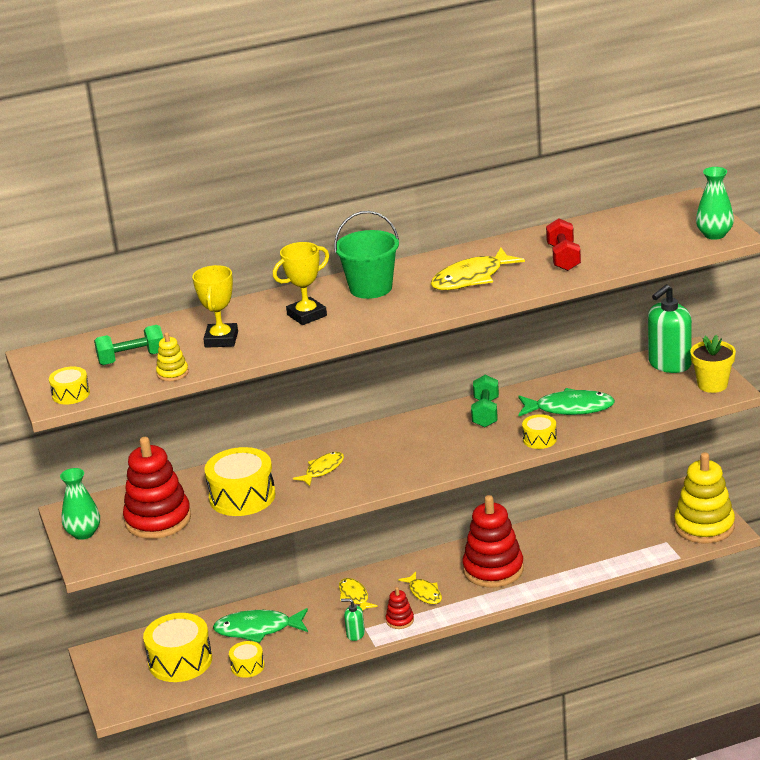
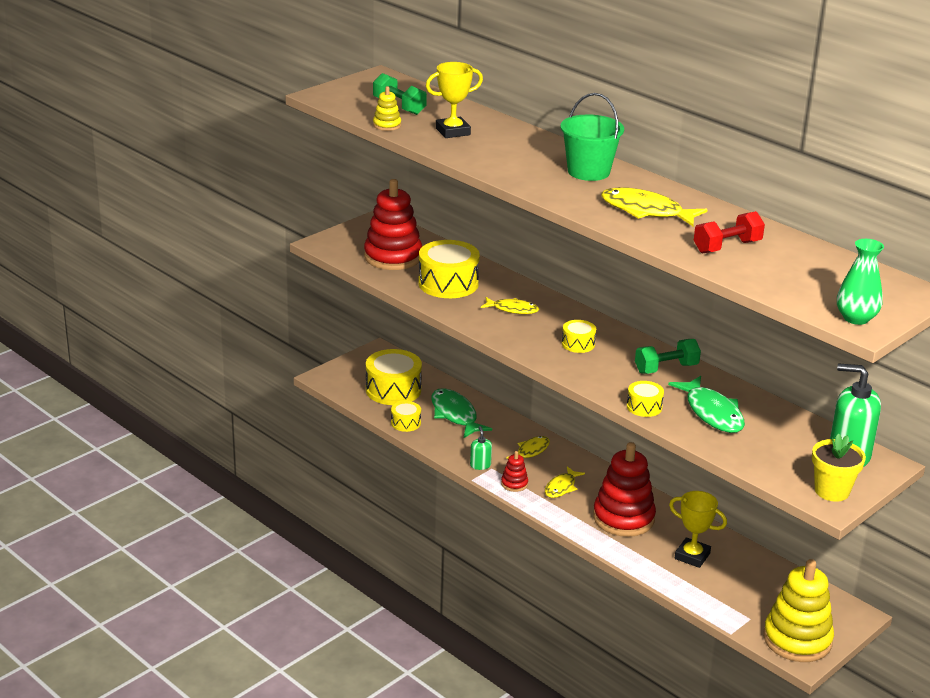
camera: 60 degrees right, 0 degrees up
(71, 394) = (332, 98): yellow drum -> yellow drum (578, 344)
(83, 533) = (356, 233): green vase -> none
(307, 315) = (519, 155): yellow trophy -> yellow trophy (692, 556)

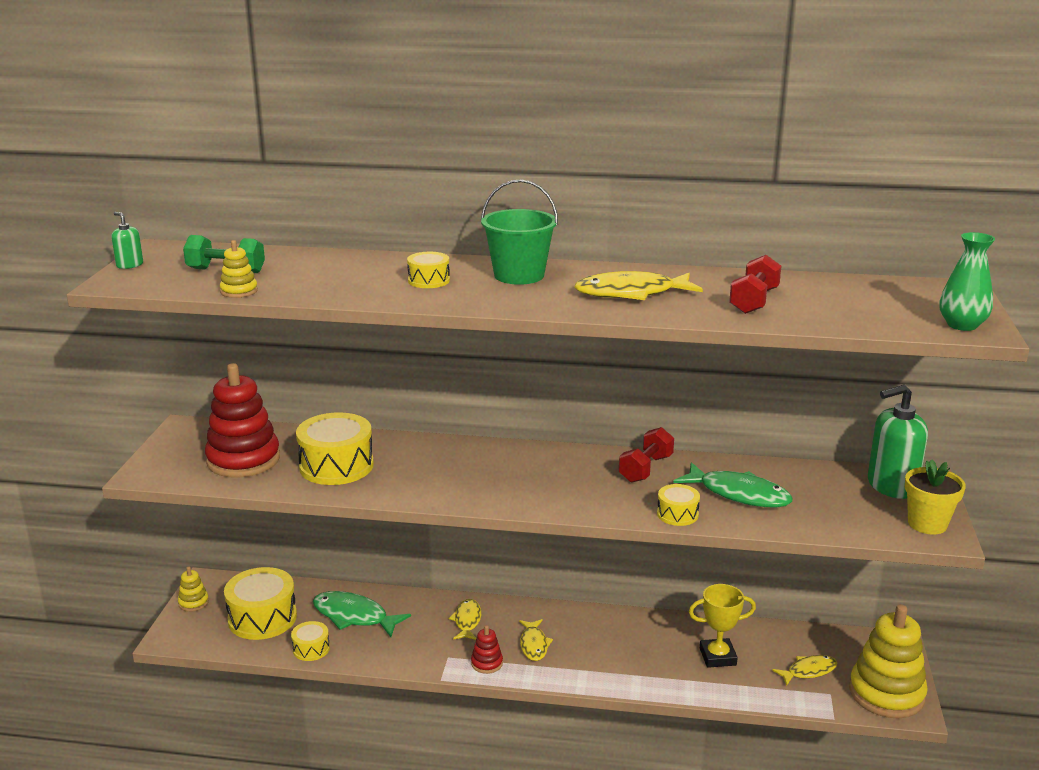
camera: 35 degrees left, 5 degrees down
(358, 361) = (193, 603): none -> yellow stacking toy
(453, 131) = (323, 278): yellow trophy -> none
(480, 465) = (433, 659): green soap dispenser -> green soap dispenser (129, 265)
(512, 309) = (434, 467): yellow fish -> yellow fish (808, 671)
(578, 344) = (539, 477): yellow drum -> yellow drum (429, 280)
(623, 518) = (621, 649): red stacking toy -> none
(666, 368) = (646, 469): green dumbbell -> red dumbbell

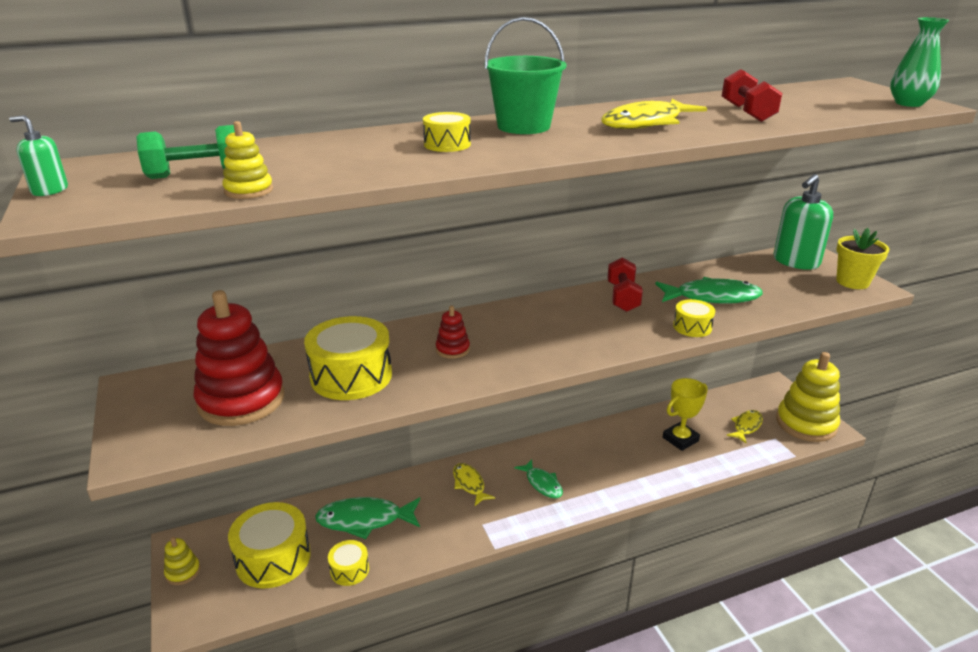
camera: 30 degrees left, 5 degrees up
(487, 663) = (519, 516): red stacking toy -> red stacking toy (452, 349)
(534, 645) = (542, 484): yellow fish -> green fish

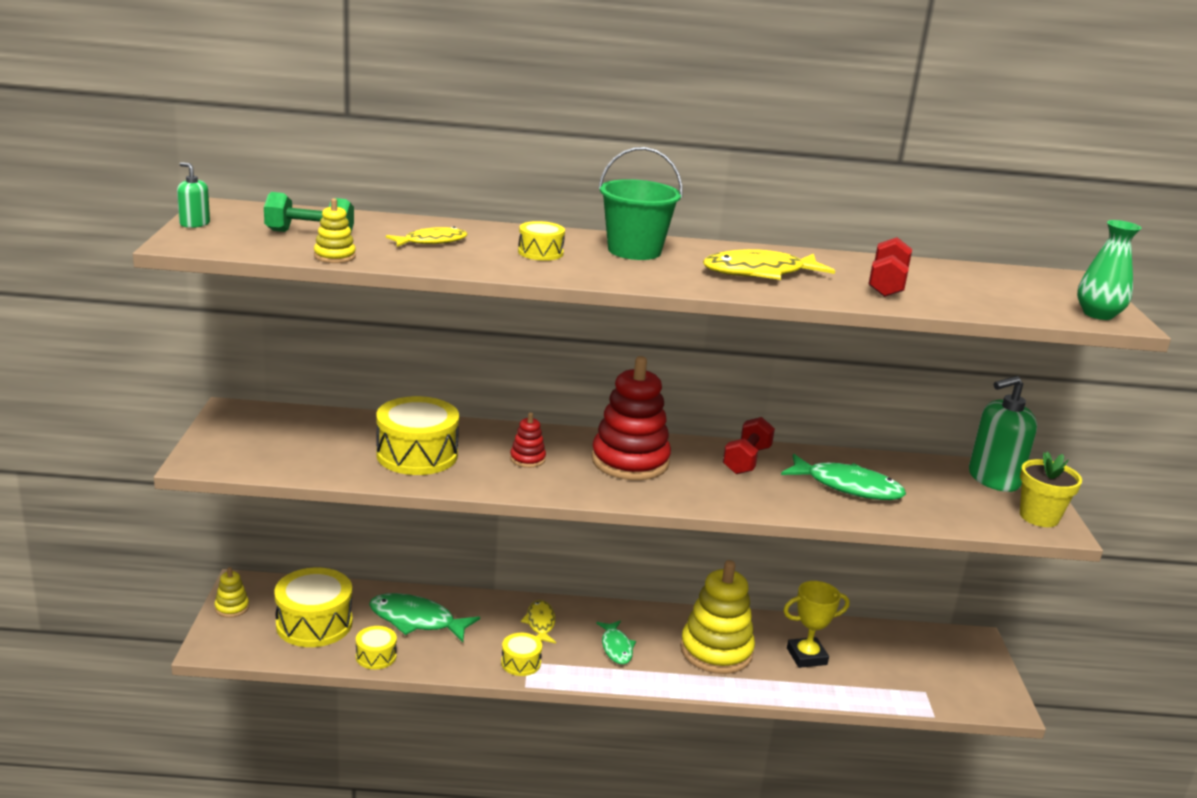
camera: 20 degrees right, 5 degrees down
(241, 400) = (310, 447): red stacking toy -> red stacking toy (630, 461)
(692, 327) = (793, 507): yellow drum -> yellow drum (521, 663)
(746, 426) = (899, 669): yellow fish -> yellow fish (431, 242)
(806, 424) = (979, 690): yellow stacking toy -> yellow stacking toy (716, 651)

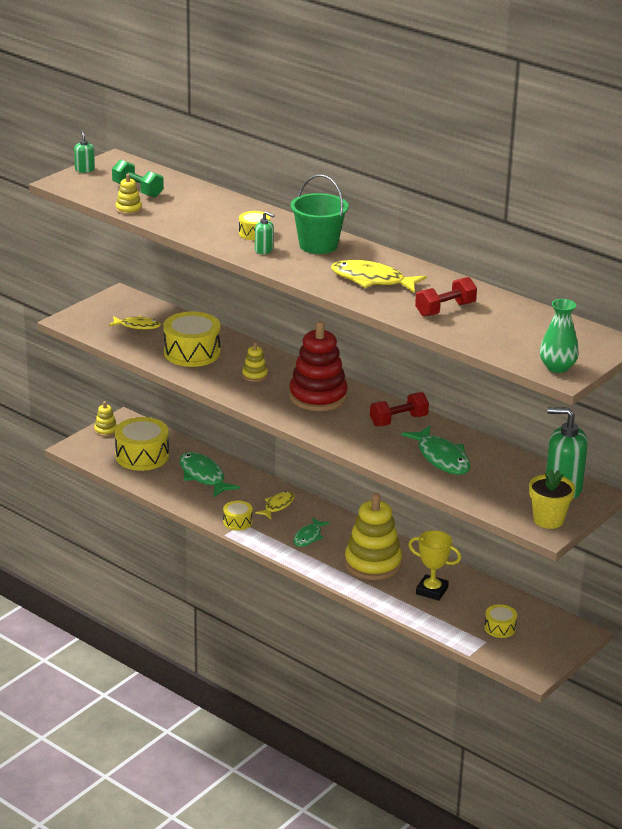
camera: 40 degrees right, 5 degrees up
(376, 656) = (157, 486): yellow drum -> yellow drum (500, 628)
(431, 242) = (200, 211): yellow fish -> yellow fish (137, 326)
(527, 459) = (254, 375): red stacking toy -> yellow stacking toy
(586, 267) = (264, 250): none -> green soap dispenser

